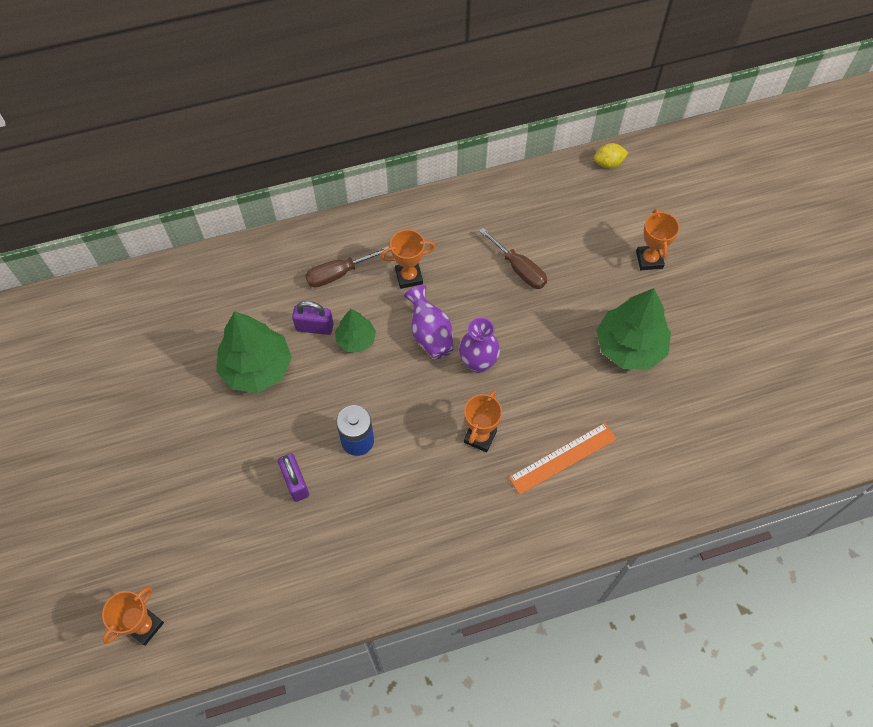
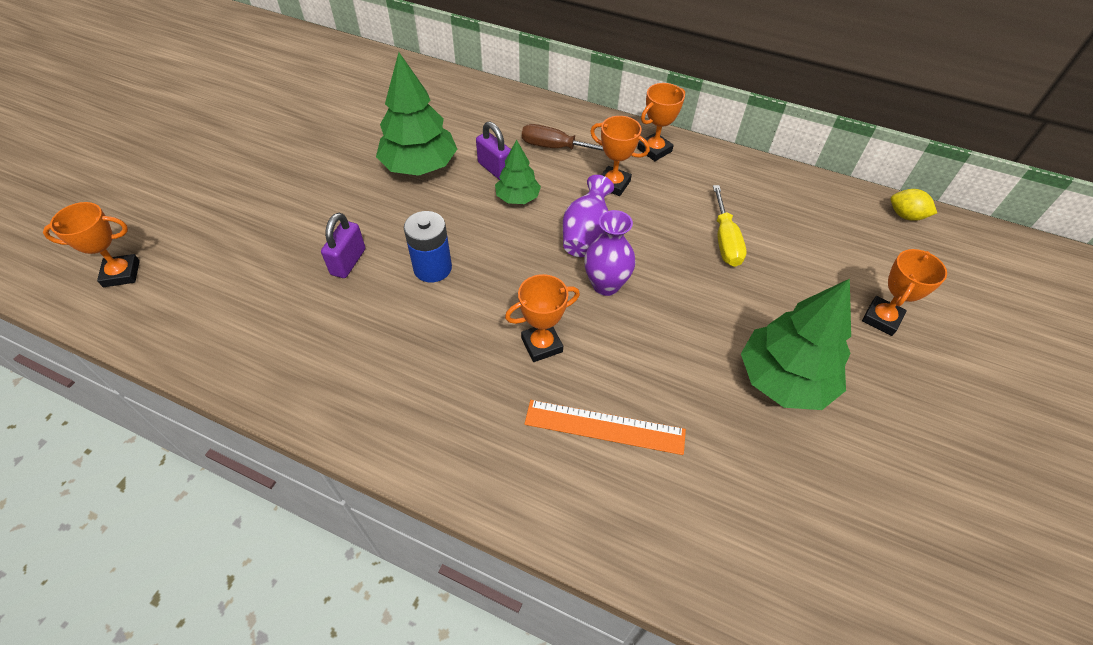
camera: 40 degrees right, 10 degrees down
(409, 224) = (654, 150): none -> orange trophy
(519, 269) = (725, 240): brown screwdriver -> yellow screwdriver

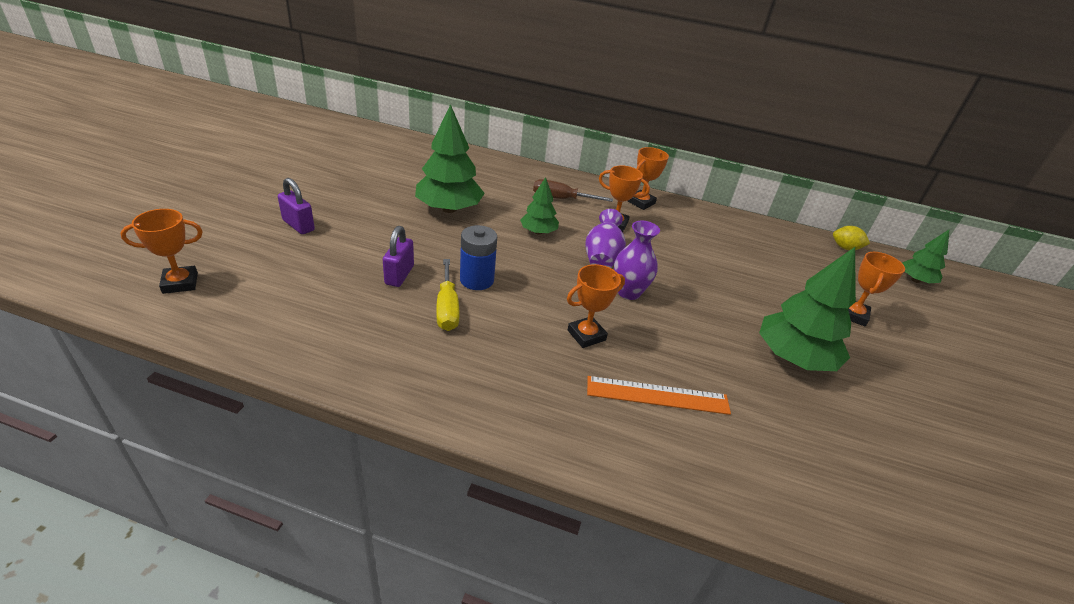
camera: 10 degrees left, 15 degrees down
(495, 169) = (514, 212): purple padlock -> purple padlock (298, 225)
(725, 240) = (715, 262): yellow screwdriver -> yellow screwdriver (447, 308)
(986, 265) = (915, 280): none -> green tree

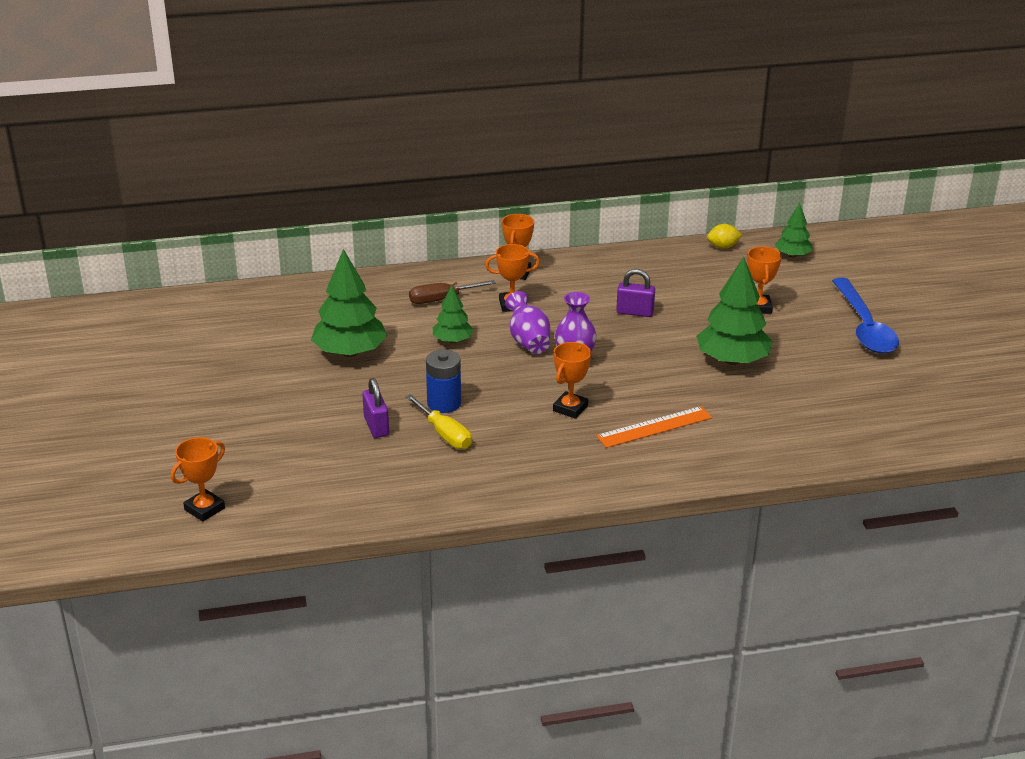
camera: 25 degrees left, 5 degrees down
(298, 225) = (234, 424): purple padlock -> purple padlock (635, 312)
(972, 384) = (864, 327): none -> blue spoon

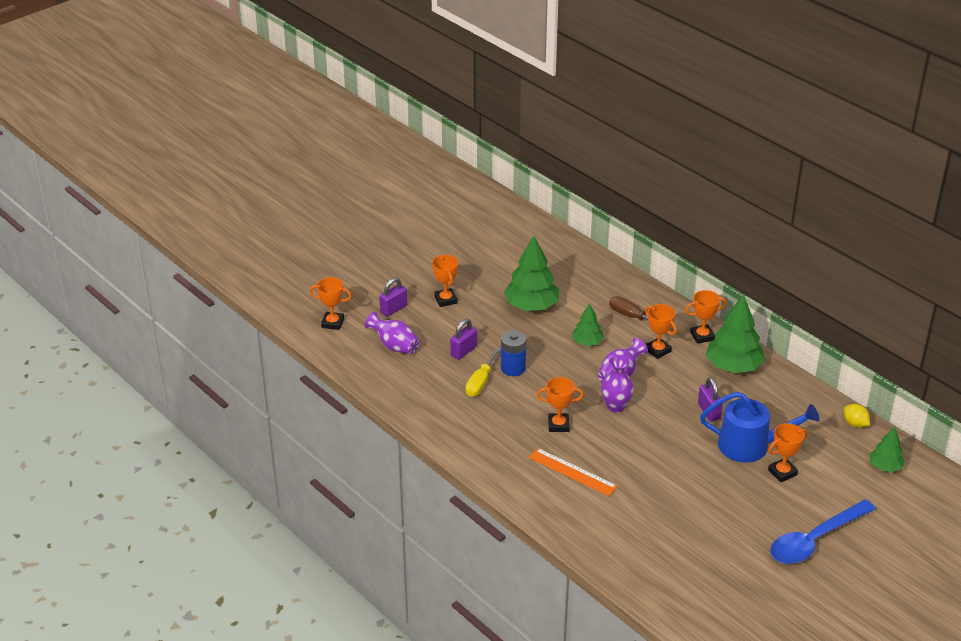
camera: 60 degrees right, 5 degrees up
(236, 450) = (393, 309): none -> purple padlock
(267, 406) = (445, 300): none -> orange trophy
(308, 474) = (394, 346): none -> purple vase
(705, 309) = (750, 445): none -> blue watering can
(732, 360) = (693, 482): green tree -> green tree (733, 366)

